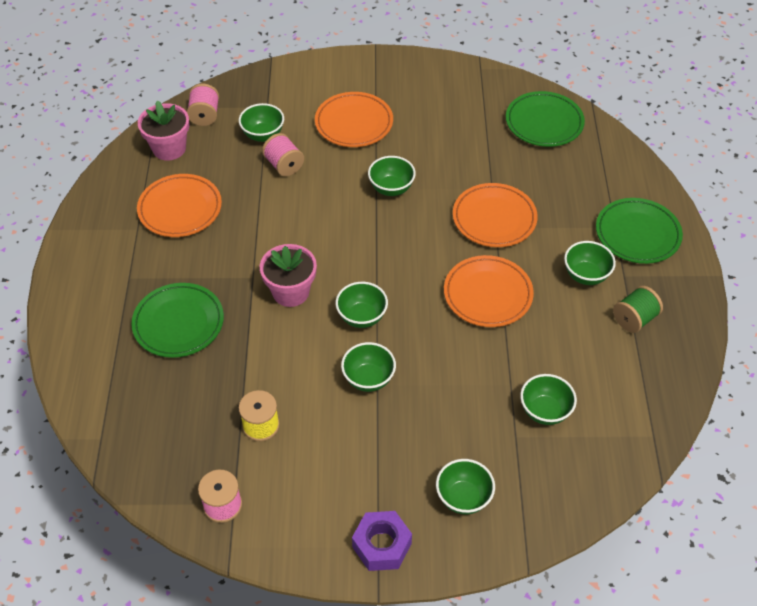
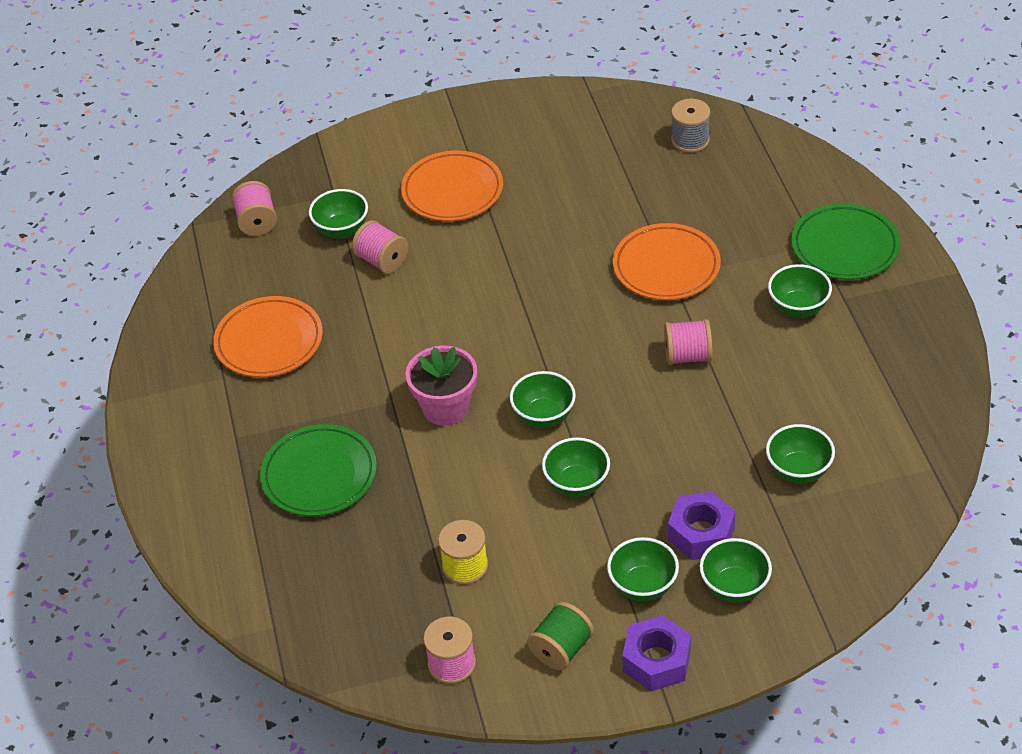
camera: 10 degrees left, 5 degrees down
(169, 148) = (226, 272): pink flower pot -> none
(391, 188) = (527, 259): green bowl -> green bowl (643, 586)
(451, 445) = (701, 533): none -> purple nut
(487, 294) = (688, 356): orange plate -> pink spool
(544, 123) = (690, 140): green plate -> grey spool
(634, 319) = (871, 344): green spool -> green spool (561, 649)

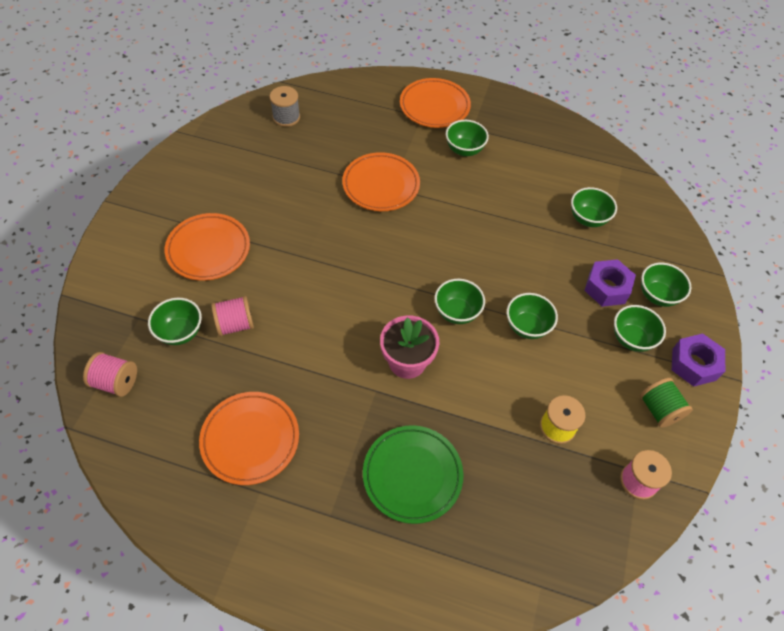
camera: 65 degrees left, 10 degrees up
(688, 356) = (462, 216): pink spool -> none
(845, 247) = (434, 106): green plate -> orange plate

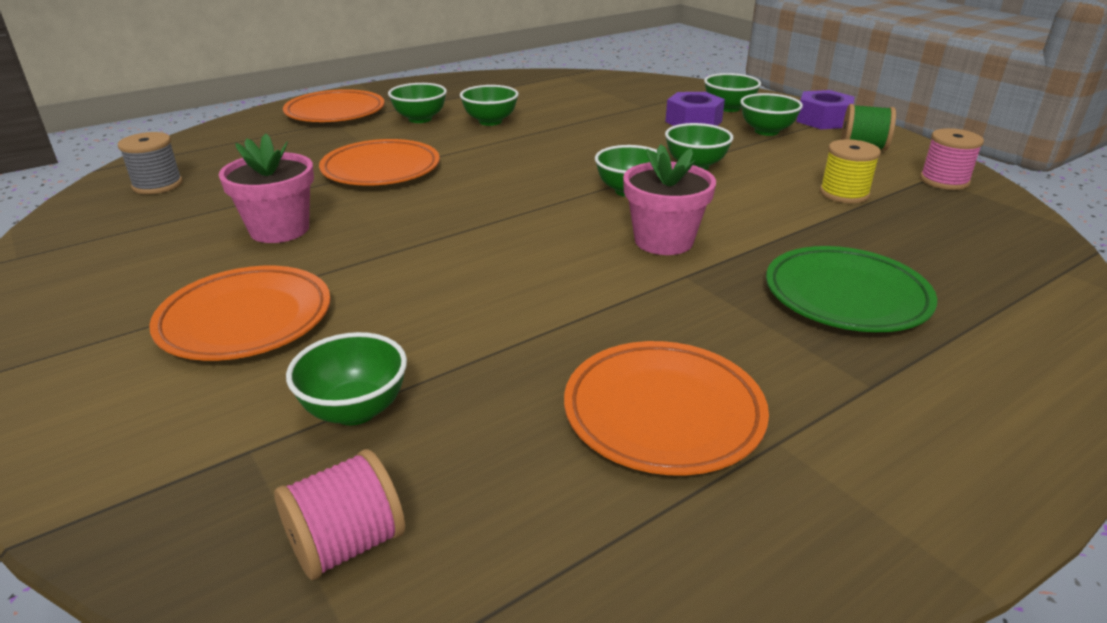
camera: 50 degrees left, 25 degrees down
(235, 324) = (424, 347): pink spool -> none
(285, 198) = (279, 229): none -> pink flower pot
(587, 219) = (601, 103): green bowl -> green bowl (490, 121)

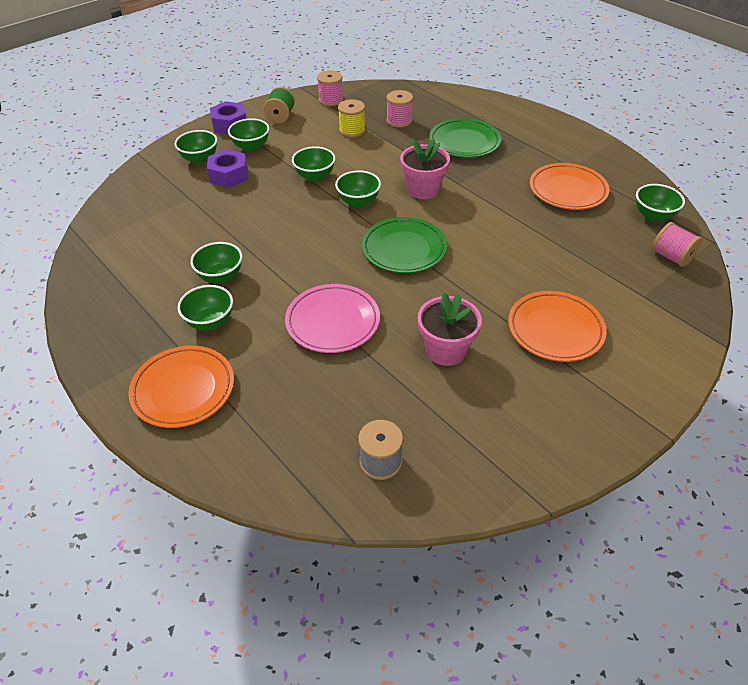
camera: 95 degrees left, 15 degrees up
(355, 410) = (605, 271): green bowl -> green bowl (653, 216)
(381, 169) = (333, 322): orange plate -> pink plate
(504, 216) = (404, 249): none -> green plate
(902, 234) = (399, 121): none -> pink spool

